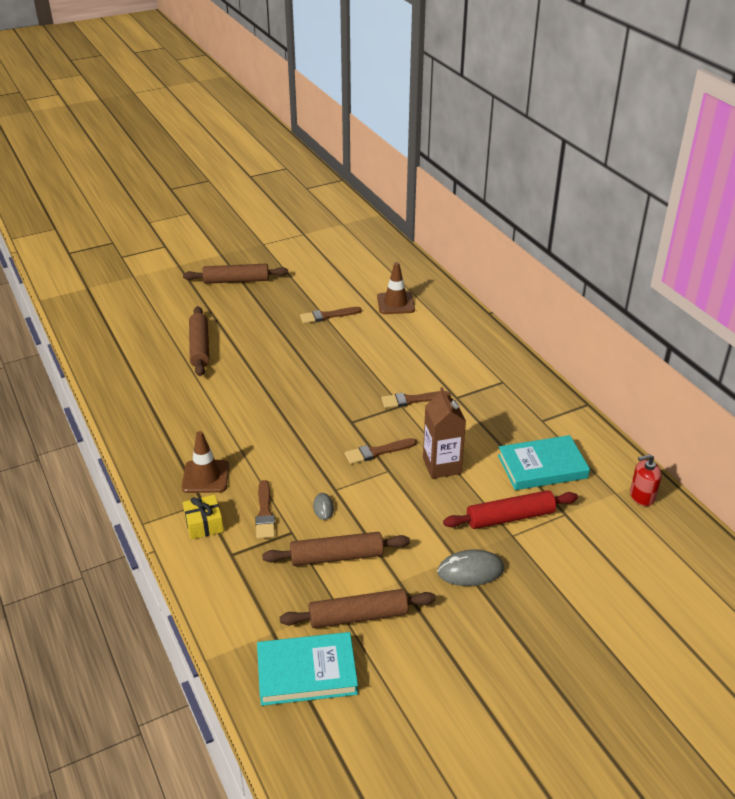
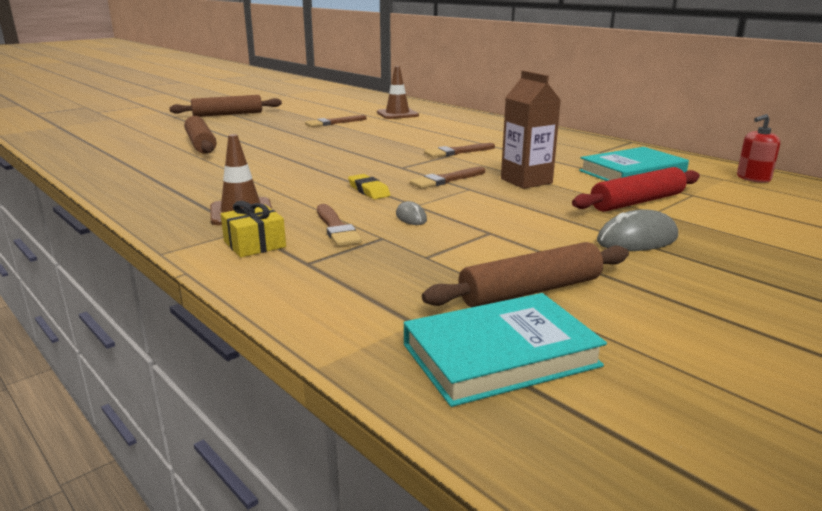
camera: 15 degrees left, 15 degrees down
(308, 459) = (368, 191): none -> yellow eraser
(337, 557) = (457, 248): brown rolling pin -> none

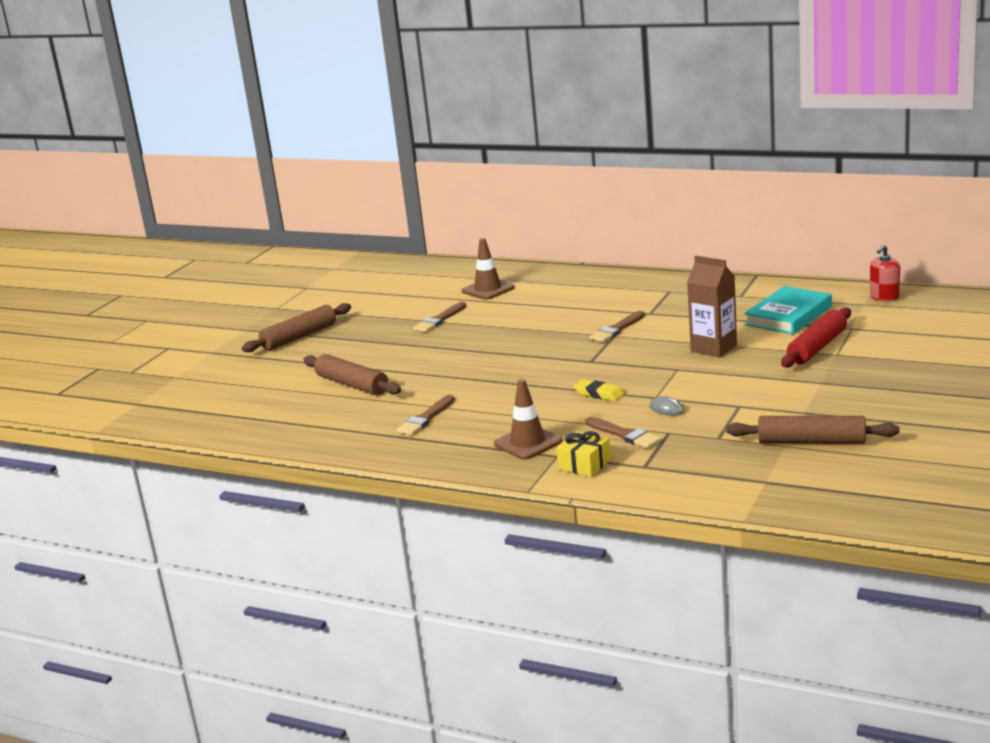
camera: 20 degrees left, 0 degrees up
(446, 180) = (647, 365): brown brush -> brown brush (425, 418)
(500, 355) = (833, 484): turquoise book -> none
(530, 291) = (811, 441): brown rolling pin -> brown rolling pin turned 60 degrees clockwise
(637, 239) = (844, 383): grey mouse -> none

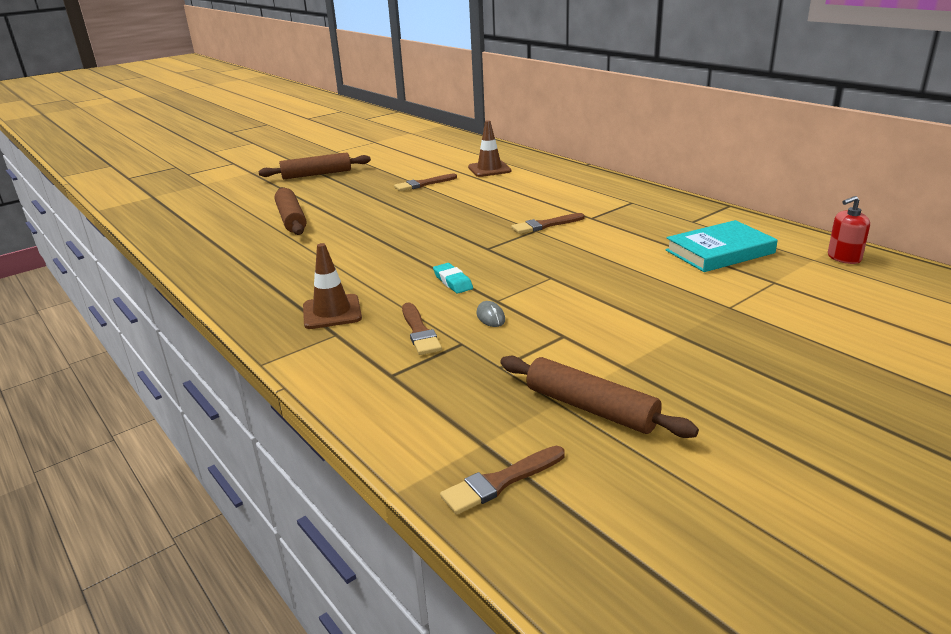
camera: 25 degrees right, 5 degrees up
(425, 418) = (294, 263): brown brush -> brown brush (500, 482)
(584, 464) = (344, 352): yellow gift -> none
(598, 394) = (452, 282): yellow eraser -> turquoise eraser
(713, 348) = (609, 266): brown carton -> none
(817, 347) = (715, 293): red rolling pin -> none

